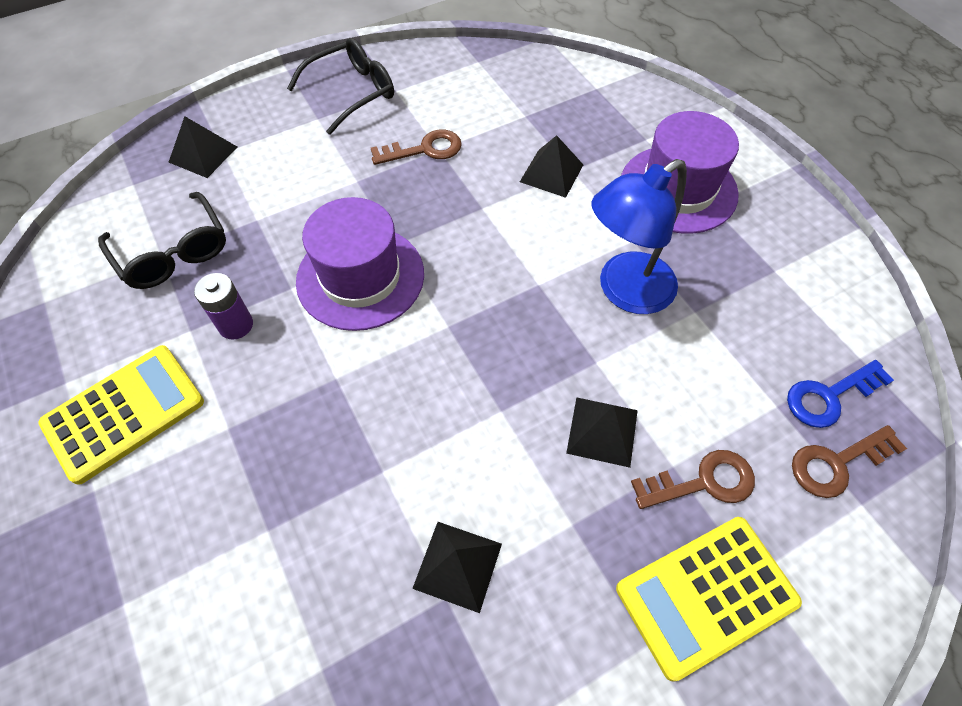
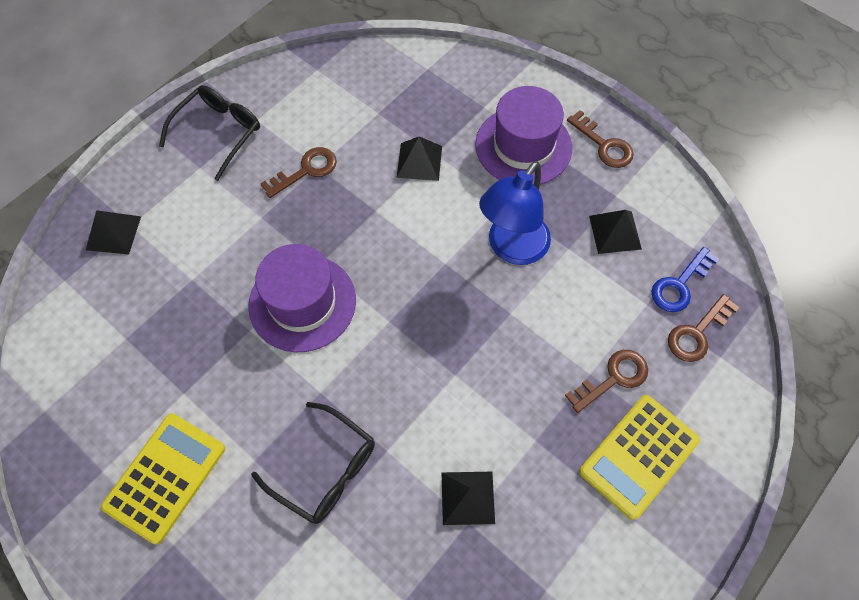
camera: 20 degrees left, 5 degrees up
(173, 253) = (134, 332): black glasses -> black glasses (325, 470)
(236, 325) = (219, 376): purple battery -> none
(602, 431) = (532, 365): black pyramid -> black pyramid (615, 232)
(777, 213) = (604, 145): none -> brown key

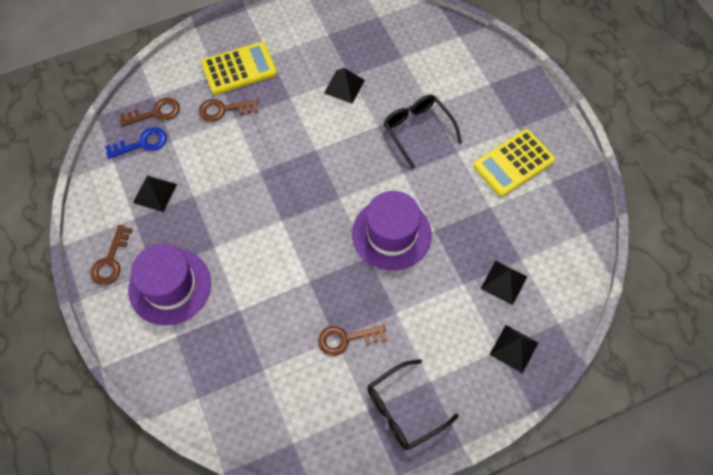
camera: 155 degrees left, 0 degrees up
(419, 161) = (255, 308): black pyramid -> black pyramid (504, 282)
(512, 248) = (231, 211): blue lamp -> none
(604, 145) = (111, 261): brown key -> brown key turned 150 degrees counterclockwise

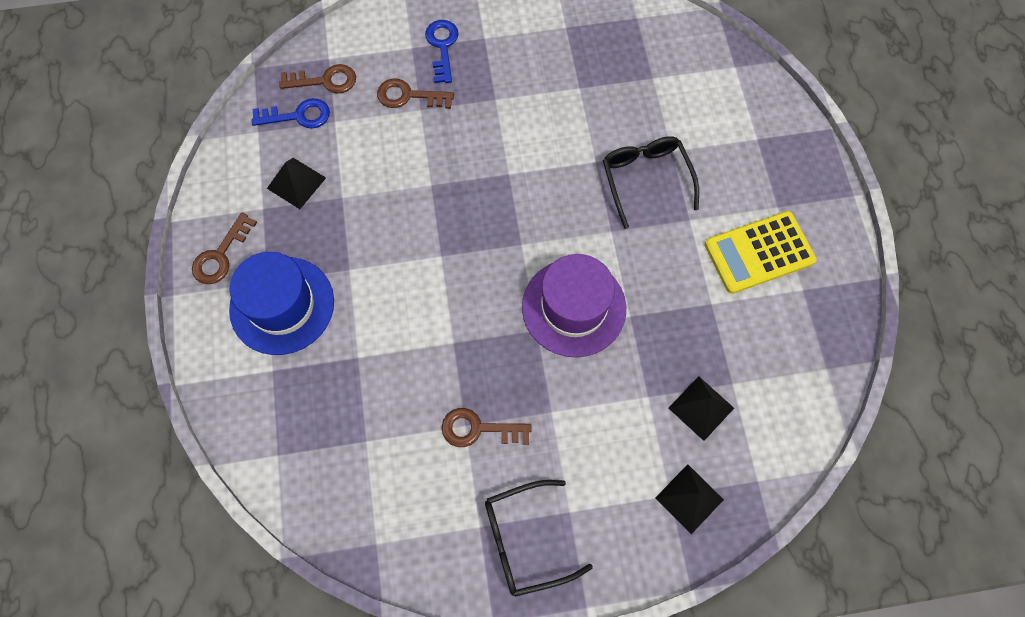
camera: 15 degrees right, 5 degrees up
(170, 286) = (282, 305): purple hat -> blue hat
(239, 68) = (442, 47): yellow calculator -> blue key
(344, 86) = (567, 100): black pyramid -> none

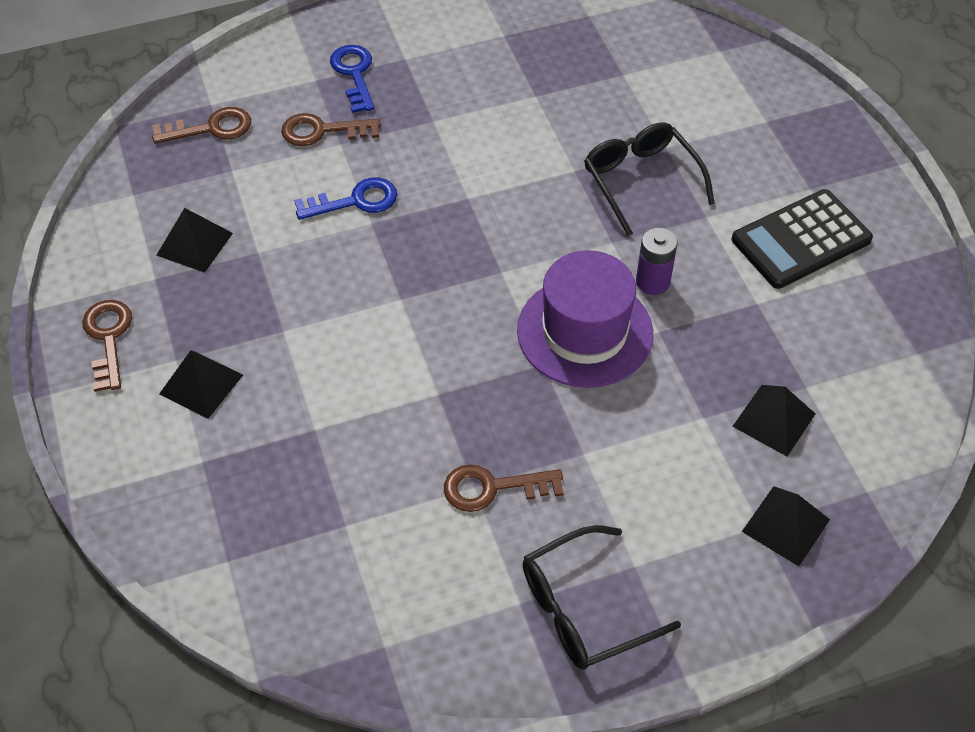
camera: 10 degrees left, 15 degrees down
(221, 255) = (108, 338): brown key -> brown key turned 150 degrees clockwise
(282, 305) = (201, 384): blue hat -> black pyramid
(298, 116) = (183, 170): blue key -> blue key (355, 201)
(635, 272) = (652, 282): none -> purple battery
(759, 253) = (801, 240): yellow calculator -> black calculator

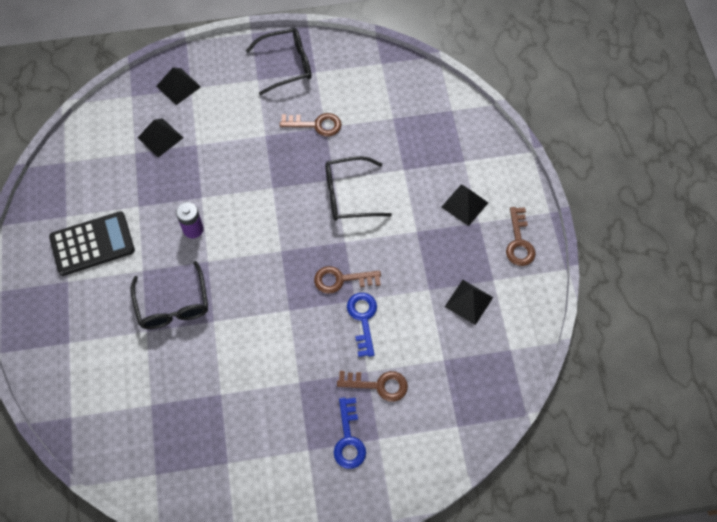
camera: 170 degrees left, 10 degrees up
(211, 128) = (457, 401): brown key -> brown key (341, 280)
(355, 201) = (363, 319): blue key -> blue key turned 90 degrees clockwise
(407, 370) = (349, 195): none -> black glasses
(585, 332) = (243, 203): purple hat -> none

